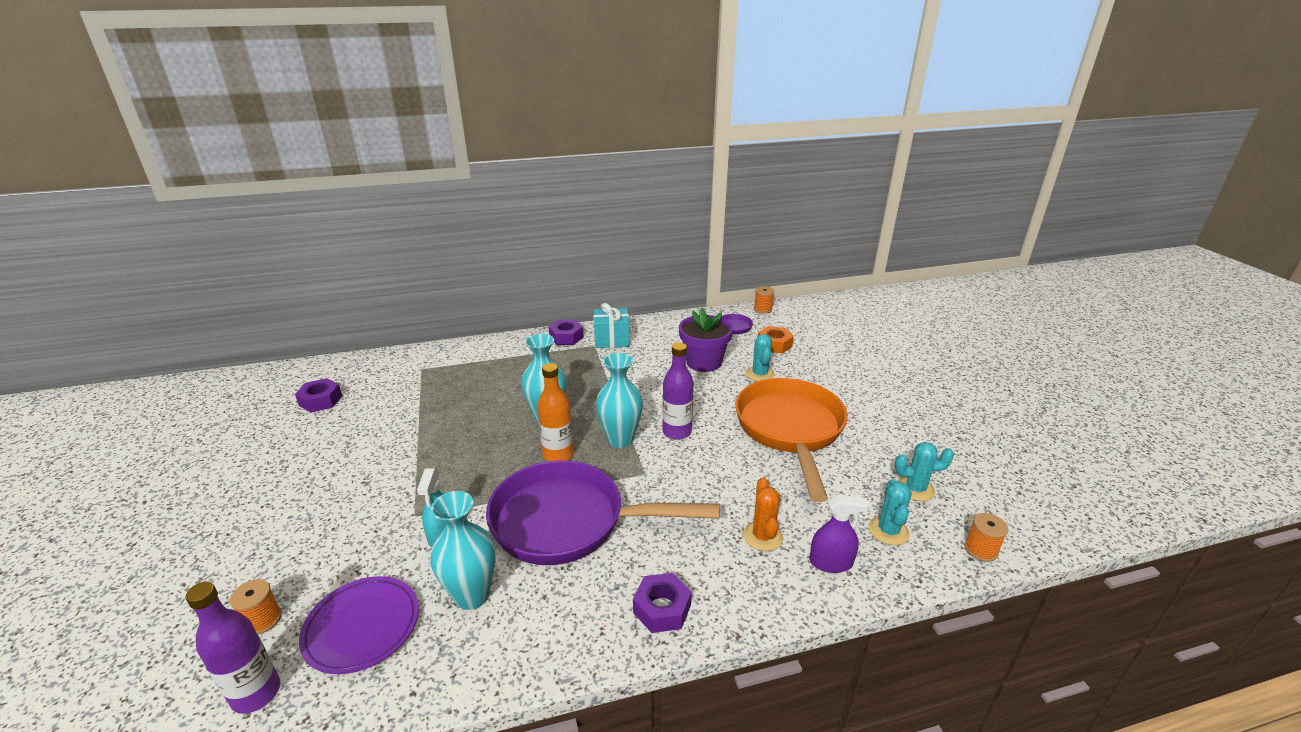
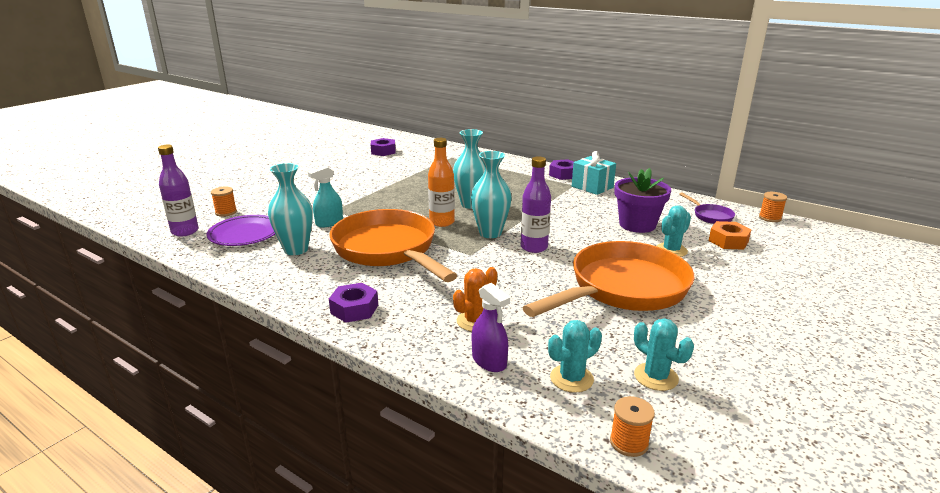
camera: 50 degrees right, 5 degrees down
(568, 522) = (388, 250): purple pan -> orange pan

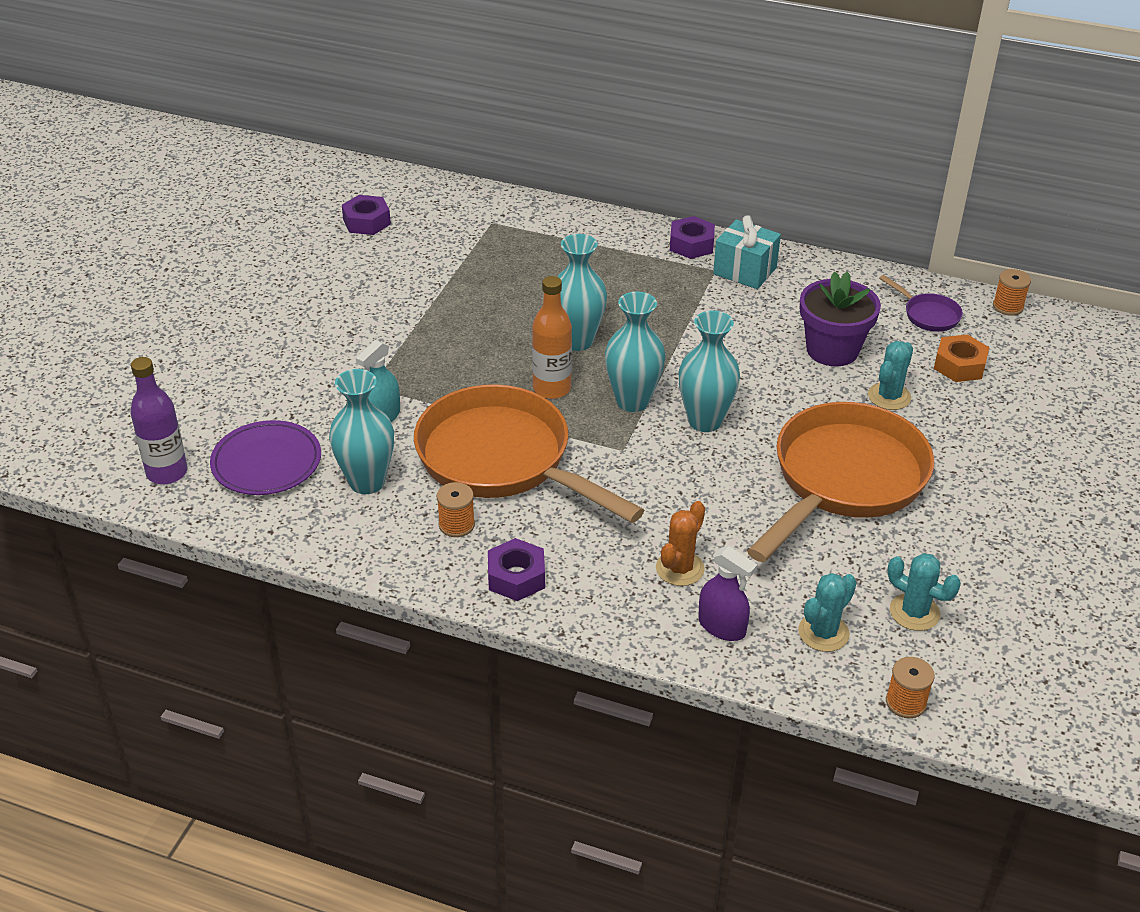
camera: 15 degrees left, 15 degrees up
(226, 212) = (200, 419): orange spool -> orange spool (456, 525)
(534, 247) = (704, 421): purple bottle -> turquoise vase

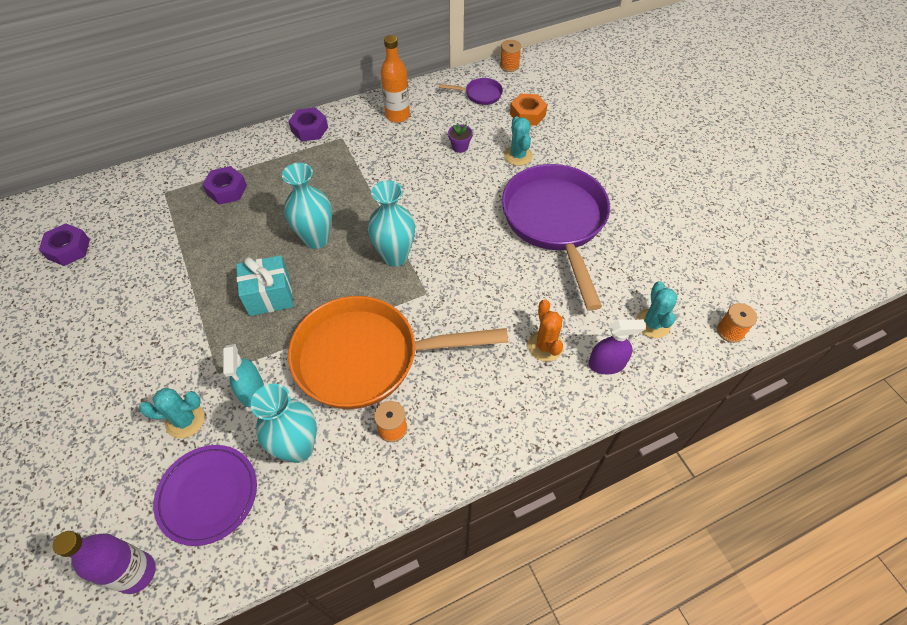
camera: 45 degrees left, 15 degrees up
(516, 577) = (469, 433): purple nut -> purple nut (227, 190)
(552, 388) = (338, 283): orange bottle -> orange bottle (397, 115)
(704, 421) = (448, 239): turquoise vase -> none
(745, 271) = (359, 127): turquoise gift -> turquoise gift (269, 296)
(832, 350) = (460, 147): purple flower pot -> purple flower pot, size x0.45
(844, 480) = (555, 222): orange pan -> purple pan
(914, 612) = (673, 275): turquoise cactus -> turquoise cactus (185, 420)

